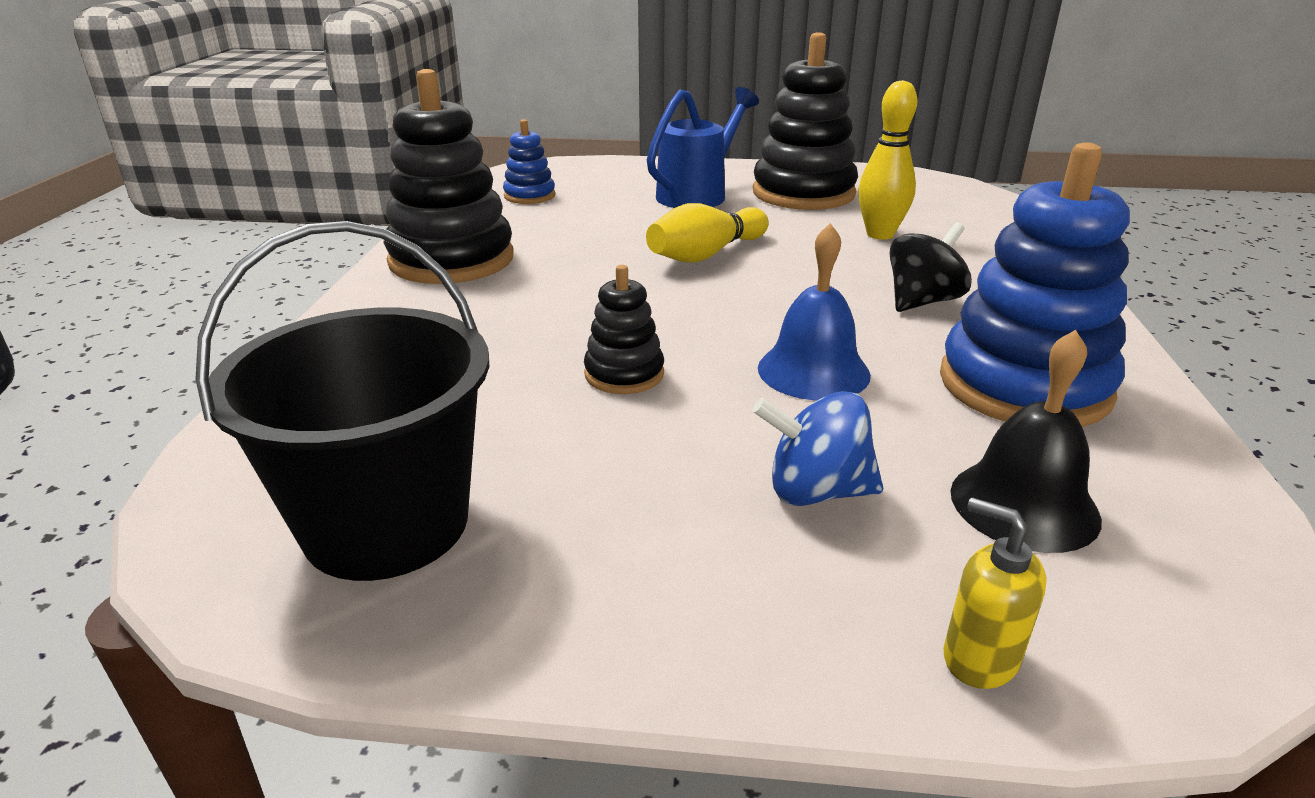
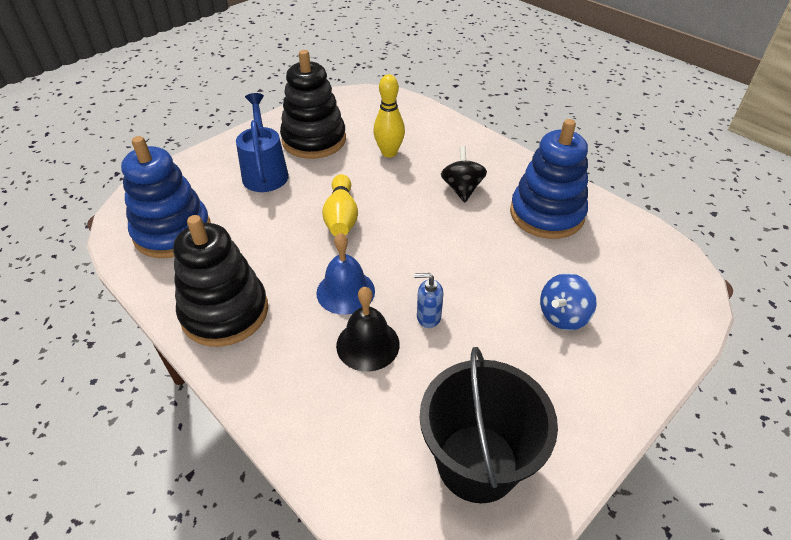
camera: 50 degrees left, 15 degrees up
(529, 196) = (172, 232): blue stacking toy -> blue stacking toy, size x2.01
(624, 374) = (428, 317): black stacking toy -> blue soap dispenser
(813, 371) = (483, 259): blue bell -> blue bell (345, 291)
(979, 658) = (669, 338): yellow soap dispenser -> none
(1024, 504) = (611, 271): black bell -> black bell (368, 344)

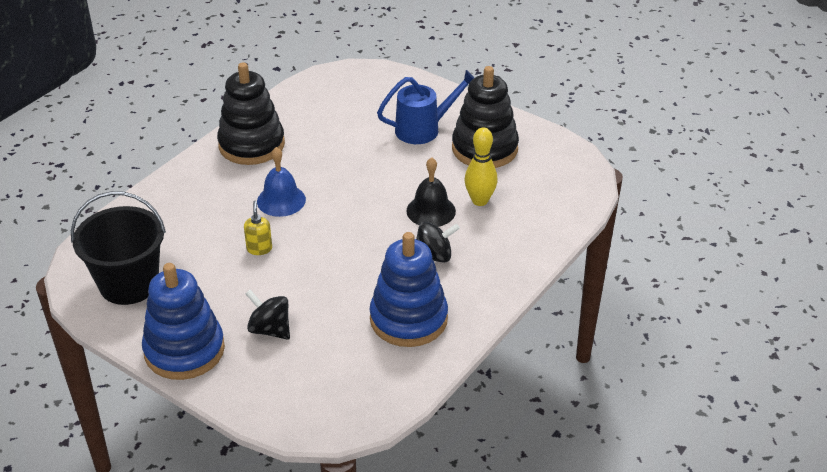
camera: 80 degrees right, 5 degrees down
(172, 232) = (333, 99): blue stacking toy -> blue stacking toy (184, 350)
(341, 217) = (372, 184): yellow bowling pin -> none
(368, 344) = (228, 219): black bell -> black bell (431, 211)
(428, 317) = (259, 249): blue soap dispenser -> yellow soap dispenser
(563, 316) = (270, 329): blue spinning top -> black spinning top

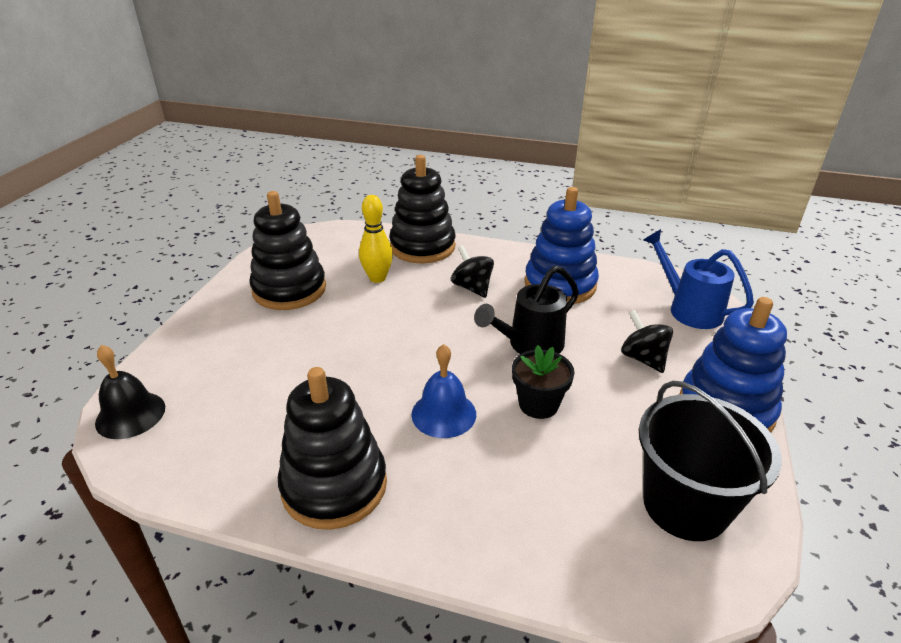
camera: 110 degrees left, 5 degrees down
(259, 249) = (538, 404): yellow soap dispenser -> black flower pot
(270, 329) = (643, 358): black spinning top -> black spinning top turned 135 degrees clockwise
(328, 266) = (529, 345): none -> black watering can
(424, 129) = (260, 335): blue watering can -> blue watering can (688, 309)
(431, 211) = (407, 302): black bell -> black bell (130, 415)
(528, 241) = (422, 247): none -> black stacking toy

